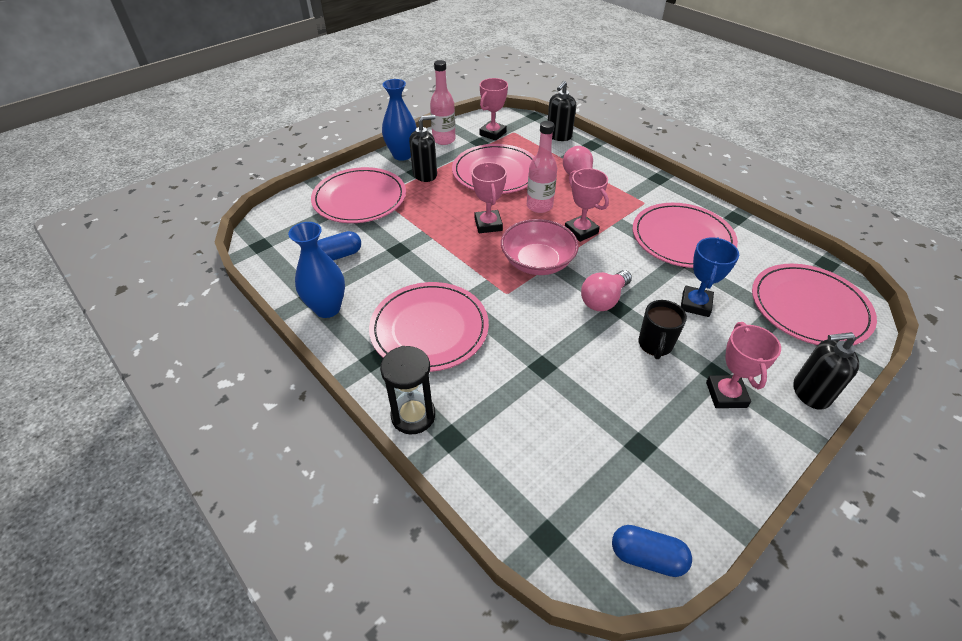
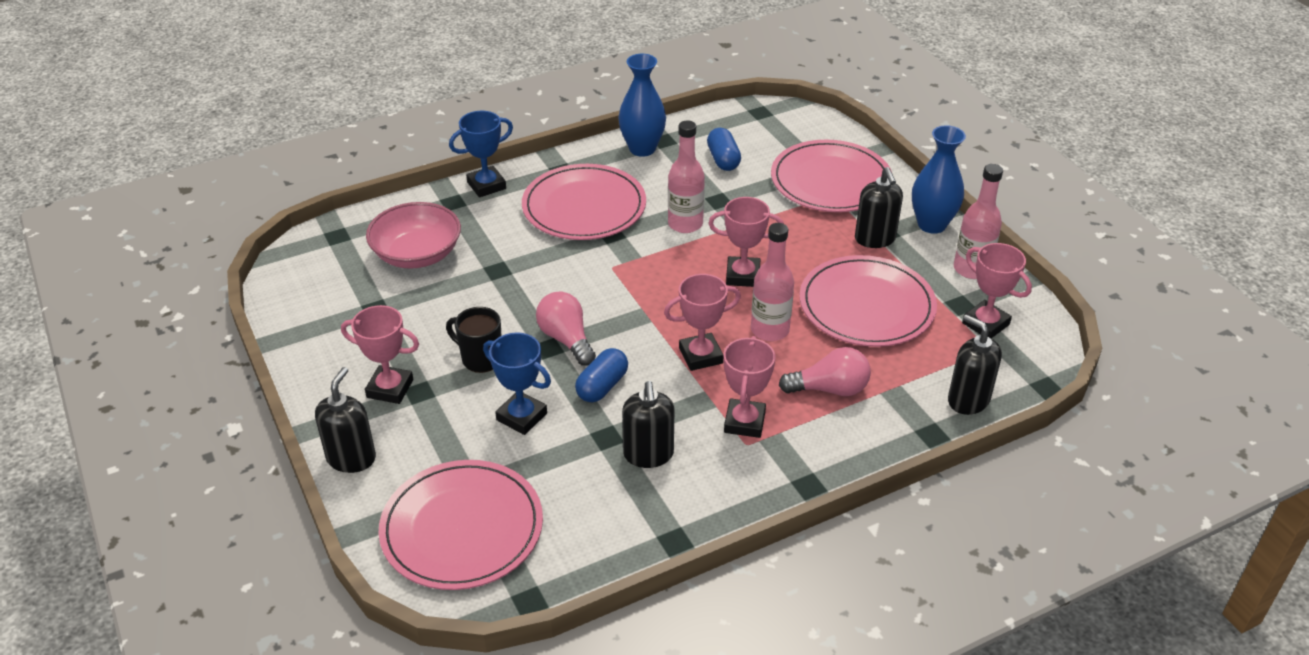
camera: 105 degrees right, 5 degrees down
(413, 415) = (486, 185): black hourglass -> blue trophy
(436, 262) = (685, 224): none -> pink bottle
(537, 262) = (654, 302): pink bowl -> pink bowl (417, 254)
(627, 205) = (744, 422): none -> pink trophy
(647, 557) = (287, 281): blue capsule -> blue capsule (602, 386)
(682, 238) = (648, 454): pink plate -> black soap dispenser

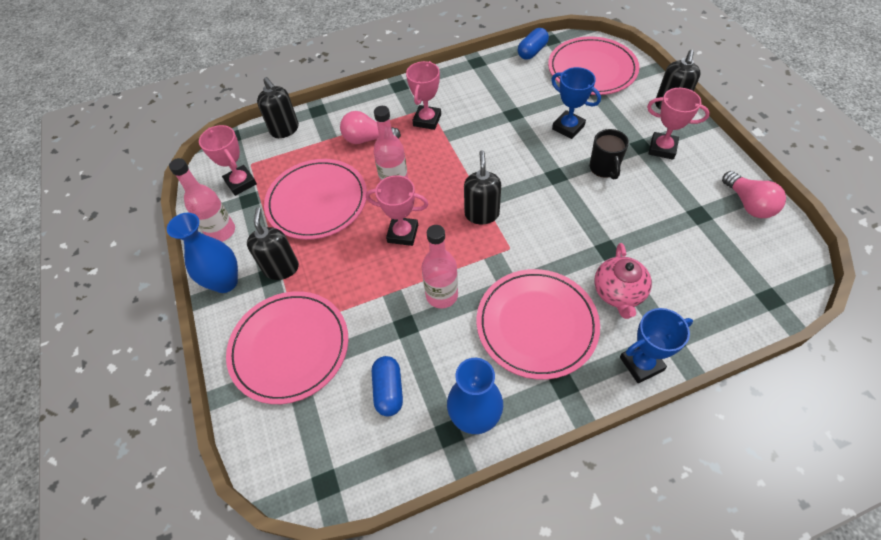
camera: 170 degrees left, 15 degrees up
(417, 254) = (684, 271): pink bowl -> none
(480, 359) = (604, 168): black mug -> black mug turned 45 degrees clockwise
(495, 233) = (618, 293): none -> pink teapot
(566, 339) = (543, 181): pink light bulb -> pink light bulb (748, 204)
(602, 386) = (516, 145): blue capsule -> blue capsule (532, 52)
(648, 454) = (488, 103): black soap dispenser -> black soap dispenser (482, 214)
(700, 356) = (447, 165): pink trophy -> none

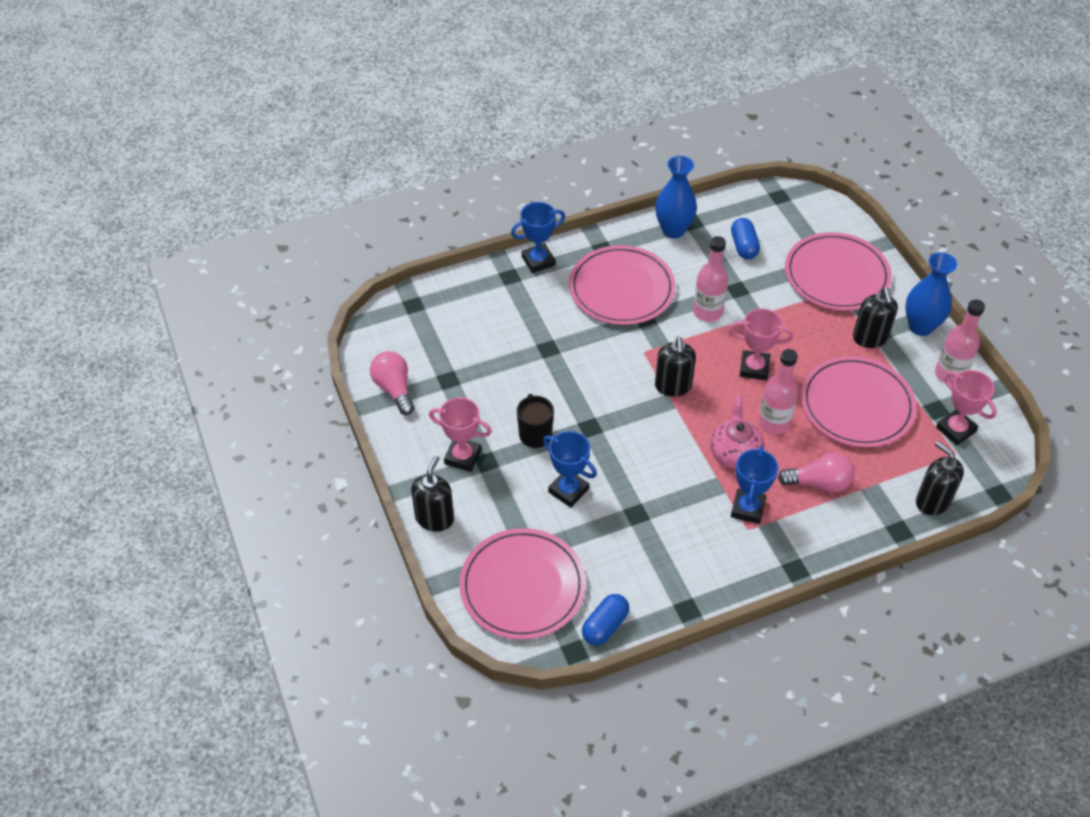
camera: 175 degrees right, 5 degrees down
(427, 120) = (747, 508): pink trophy -> blue trophy
(618, 293) = (546, 311): pink teapot -> pink teapot (735, 453)

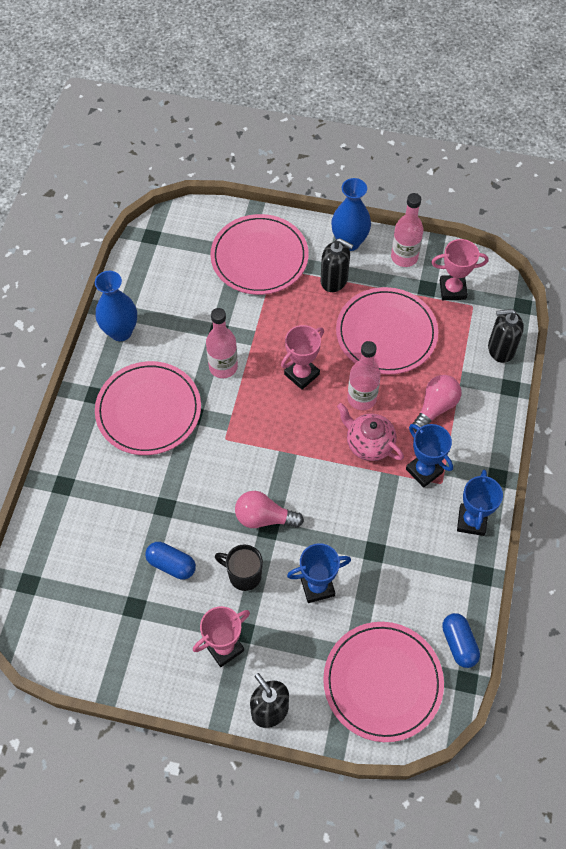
camera: 55 degrees left, 10 degrees up
(394, 389) = (109, 658): pink light bulb -> pink light bulb (264, 518)
(538, 261) = (65, 452): blue trophy -> blue trophy (471, 521)
(673, 386) = (275, 442): black soap dispenser -> none
(744, 246) = (179, 296): blue capsule -> blue capsule (171, 564)

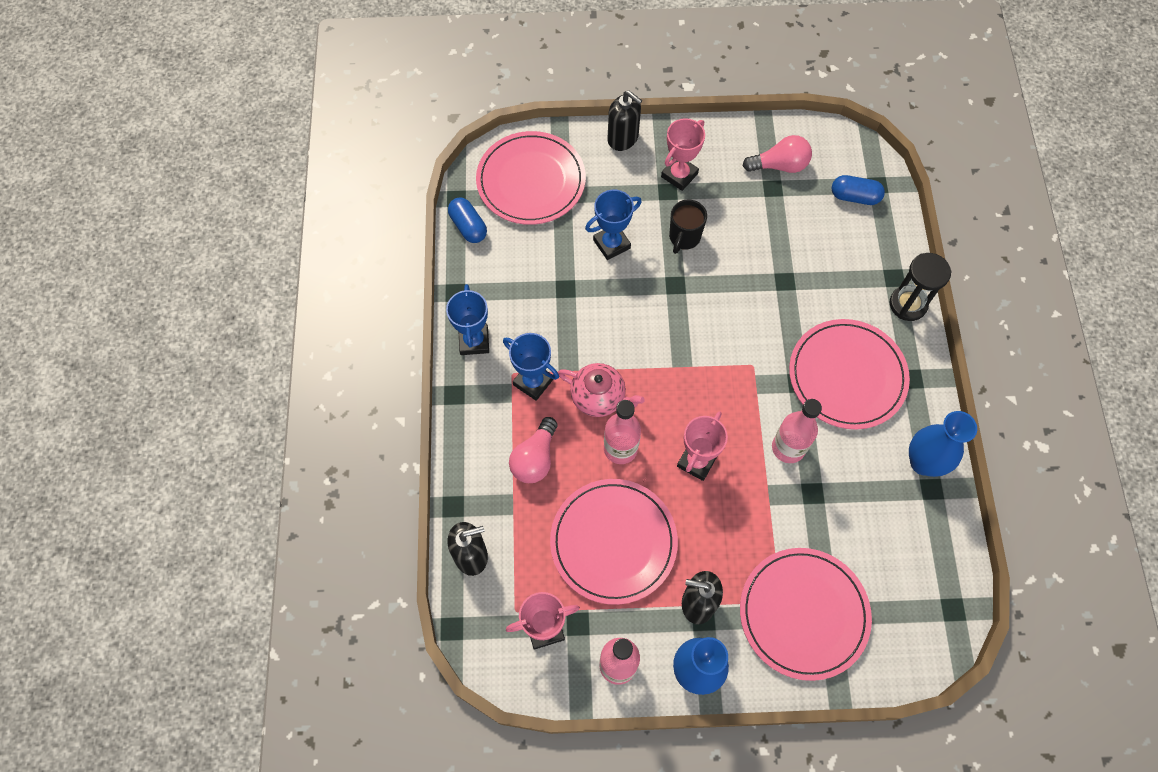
camera: 165 degrees right, 5 degrees up
(64, 457) = (908, 304): none -> black hourglass
(171, 564) = (755, 231): blue capsule -> blue capsule (854, 197)
(243, 575) = (684, 238): black mug -> black mug turned 105 degrees clockwise
(264, 518) = (683, 294): pink light bulb -> pink light bulb (779, 165)

